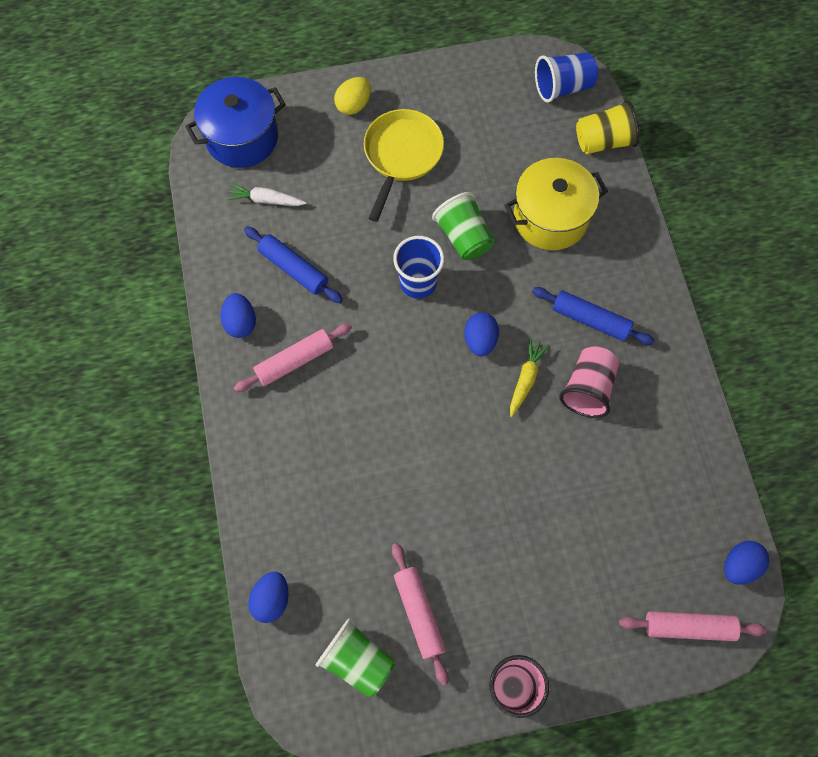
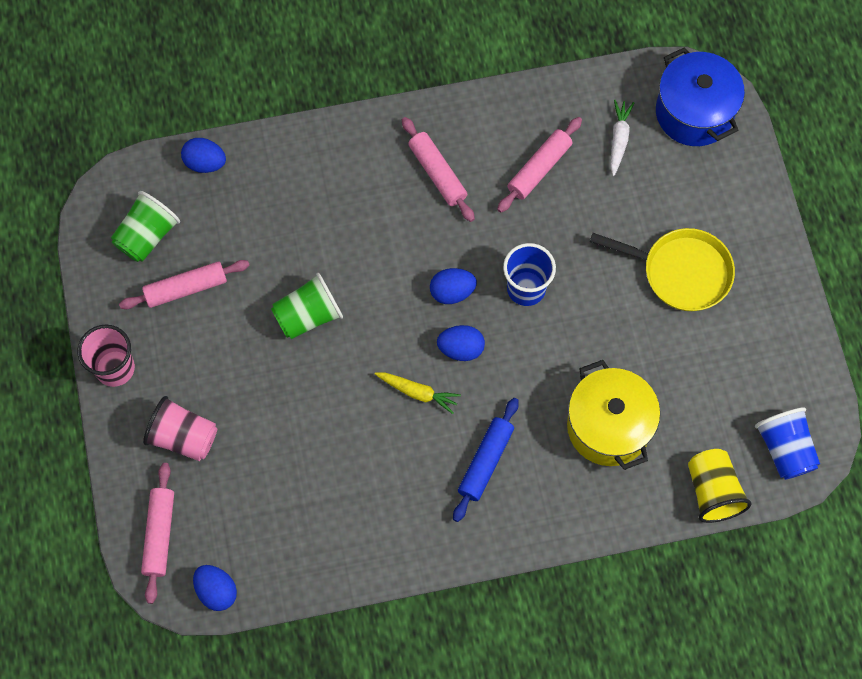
camera: 90 degrees right, 0 degrees up
(240, 322) = (478, 123): blue egg -> blue egg (452, 292)
(293, 269) = (539, 169): blue rolling pin -> pink rolling pin
(353, 105) = (743, 222): yellow egg -> none
(463, 237) = (582, 335): green cup -> green cup (308, 316)
(588, 388) = (407, 454): pink cup -> pink cup (183, 437)

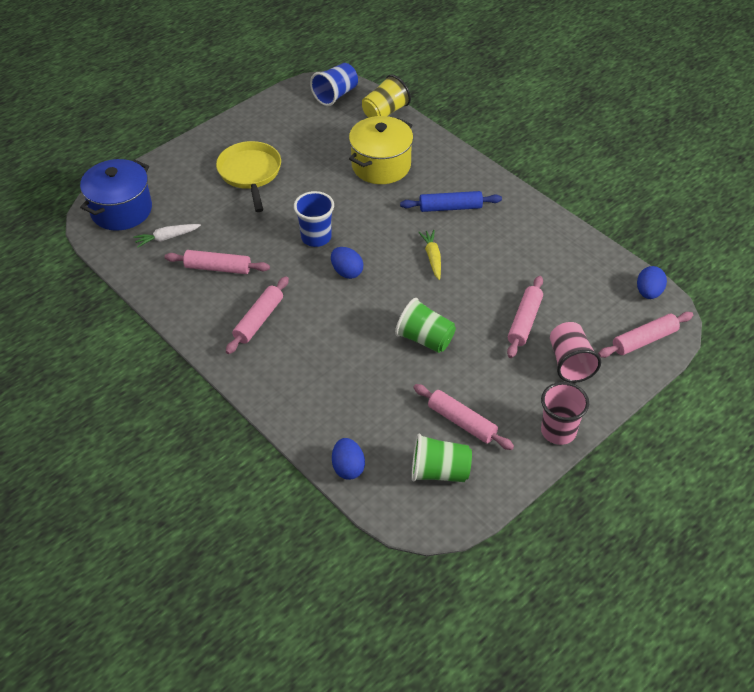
camera: 120 degrees left, 20 degrees down
(265, 429) = (524, 321): none -> pink rolling pin
(461, 349) = (384, 250): blue egg -> none

